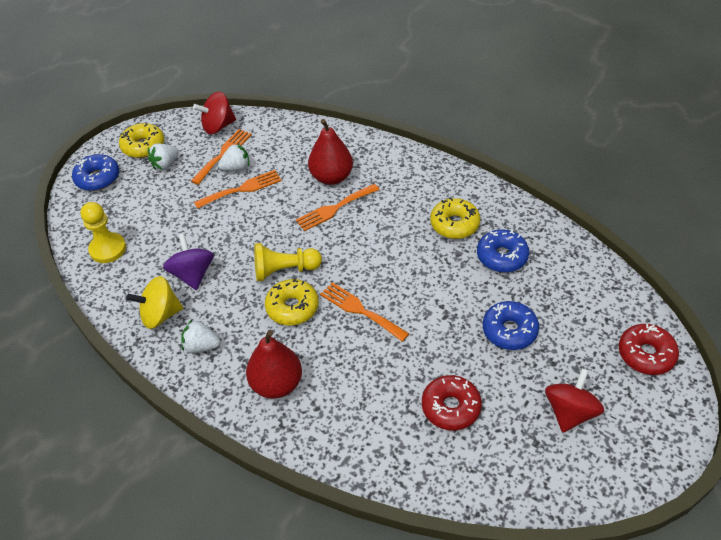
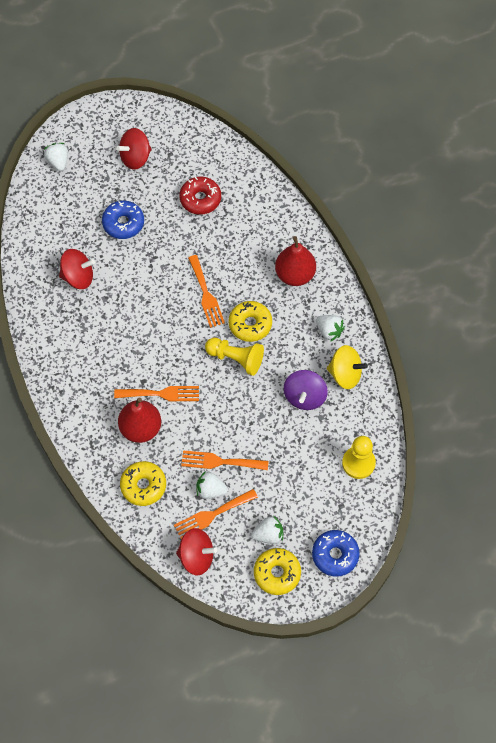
camera: 150 degrees left, 15 degrees up
(454, 224) = (86, 323): yellow donut -> yellow donut (143, 486)
(502, 256) = (78, 277): blue donut -> red spinning top
(646, 354) = (58, 162): red donut -> white strawberry

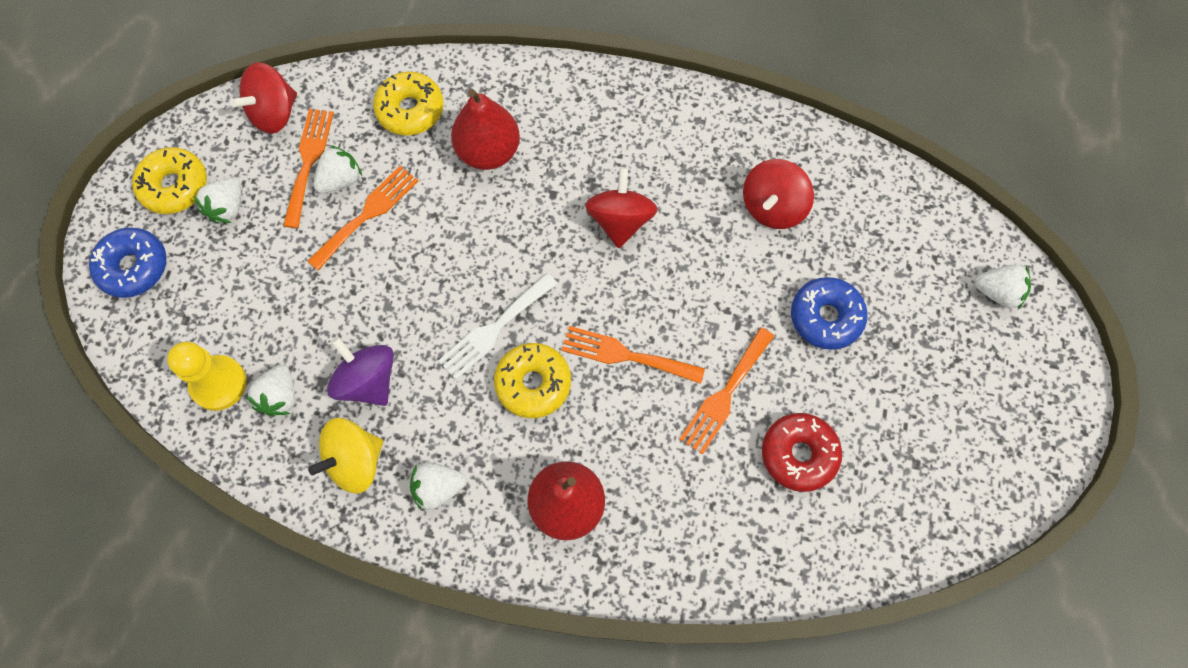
camera: 125 degrees right, 5 degrees up
(135, 157) = (940, 407): red spinning top -> red spinning top (620, 220)
(161, 394) = (517, 204): orange fork -> orange fork (725, 394)
(236, 359) = (494, 329): yellow pawn -> white fork
(342, 430) = (280, 397): none -> white strawberry

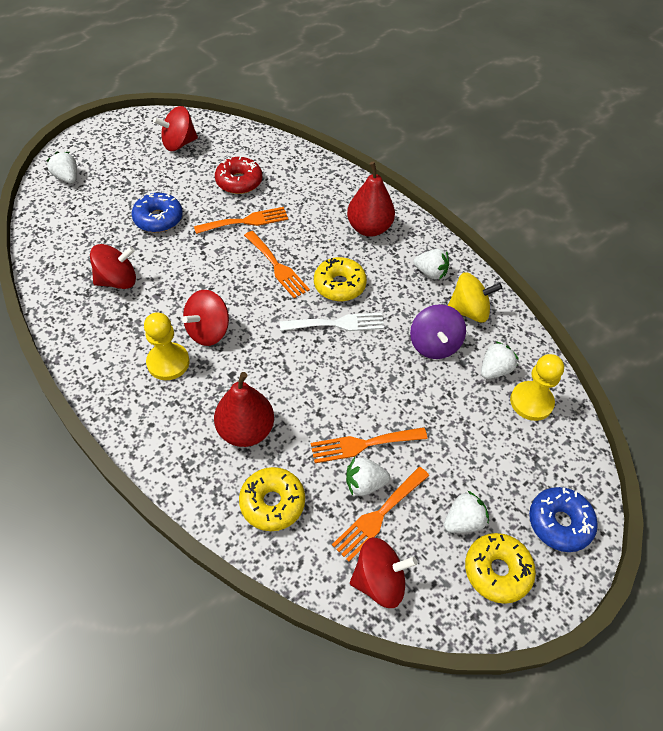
camera: 145 degrees left, 15 degrees down
(624, 161) = (168, 362): none -> yellow pawn
(945, 460) = (179, 144): none -> red spinning top

